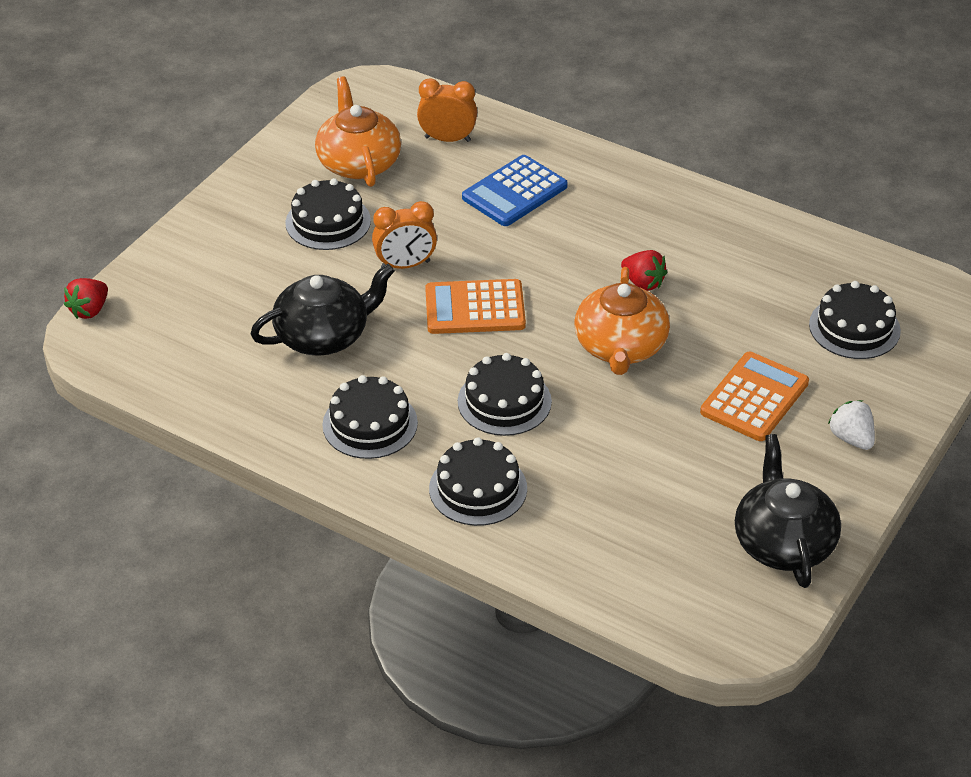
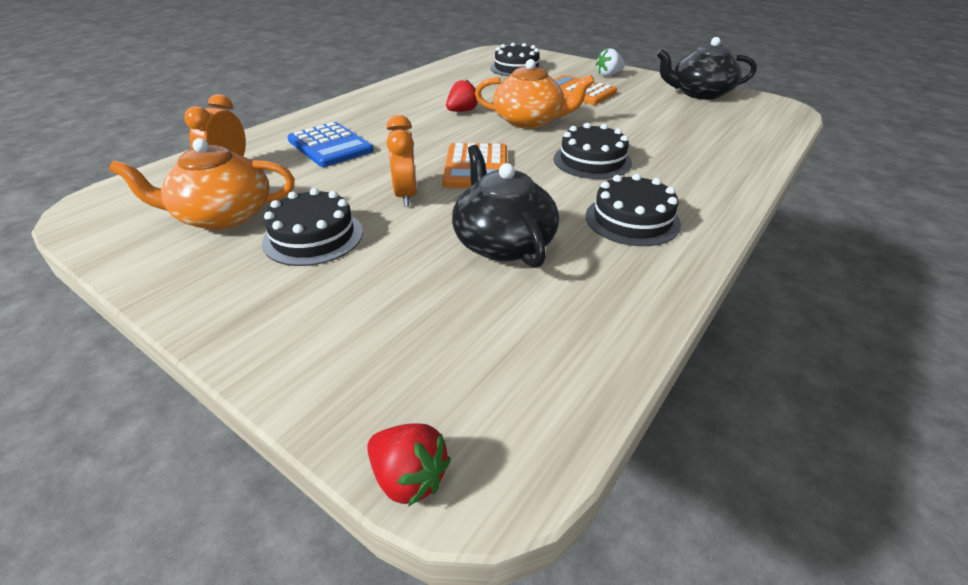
camera: 85 degrees left, 5 degrees down
(478, 488) = (695, 174): black cake -> none

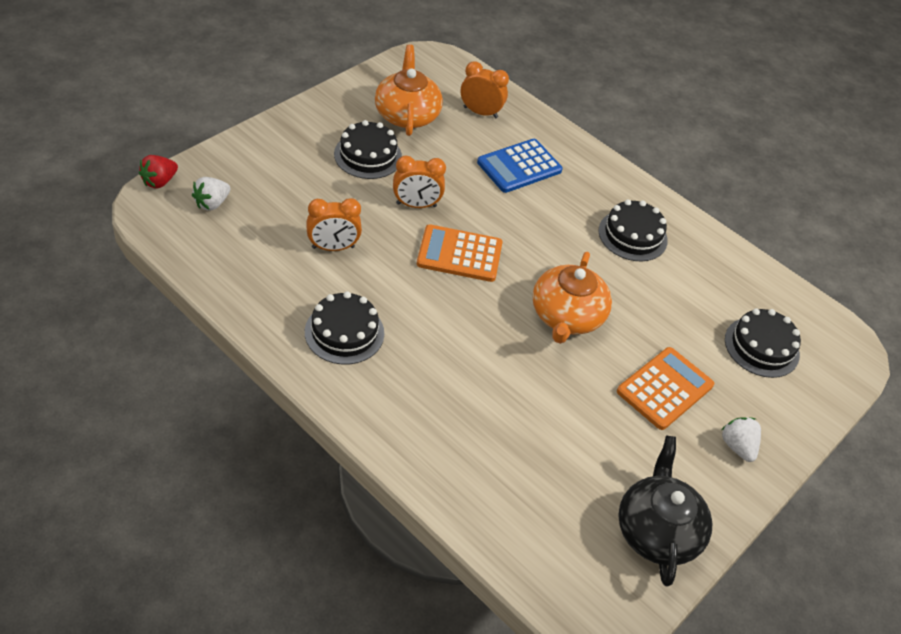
camera: 90 degrees right, 10 degrees up
(453, 378) = (212, 203): none -> white strawberry
(462, 111) = (599, 266): red strawberry -> none
(503, 243) = (333, 247): black teapot -> orange clock
(592, 161) = (459, 340): black cake -> black cake (632, 235)

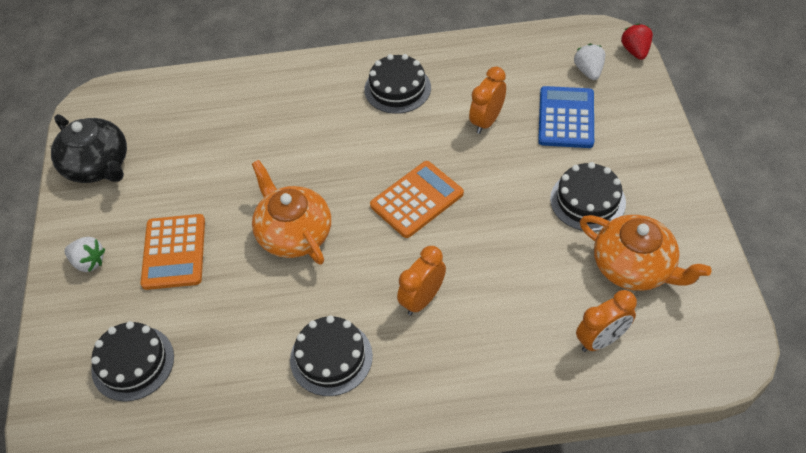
camera: 140 degrees right, 5 degrees up
(416, 205) = (497, 202): orange clock -> orange clock (422, 299)
(519, 166) = (493, 321): blue calculator -> blue calculator (566, 118)

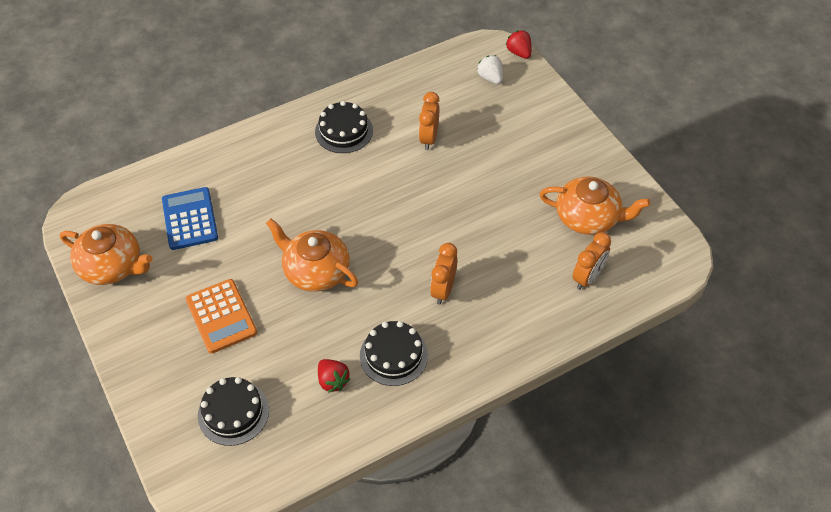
camera: 25 degrees left, 0 degrees up
(89, 262) = (150, 347): white strawberry -> none
(98, 165) = (112, 266): black teapot -> orange teapot
(251, 364) = (333, 381): none -> red strawberry
(417, 200) = (402, 216): orange calculator -> none
(566, 118) = (489, 119): blue calculator -> blue calculator (190, 219)
(587, 200) = (533, 178): black cake -> none

